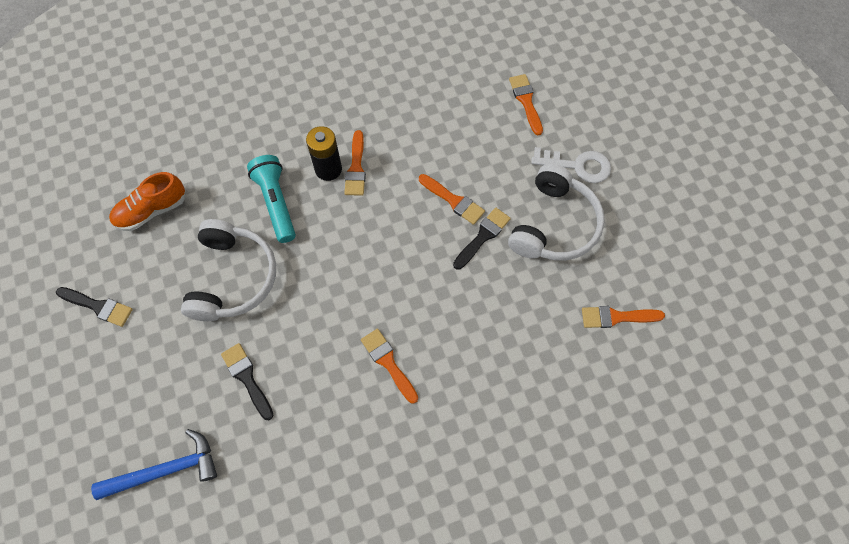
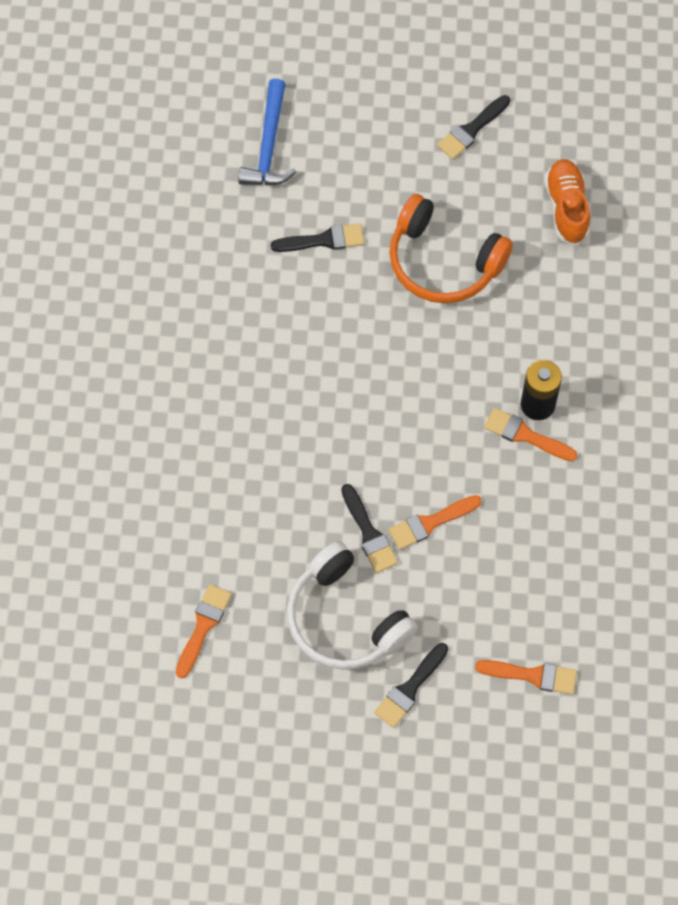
camera: 115 degrees right, 0 degrees up
(233, 278) = (443, 262): white headphones -> orange headphones
(276, 203) = (517, 334): turquoise flashlight -> none
(388, 362) = (272, 374): orange brush -> none
(578, 166) = (410, 689): white key -> black brush

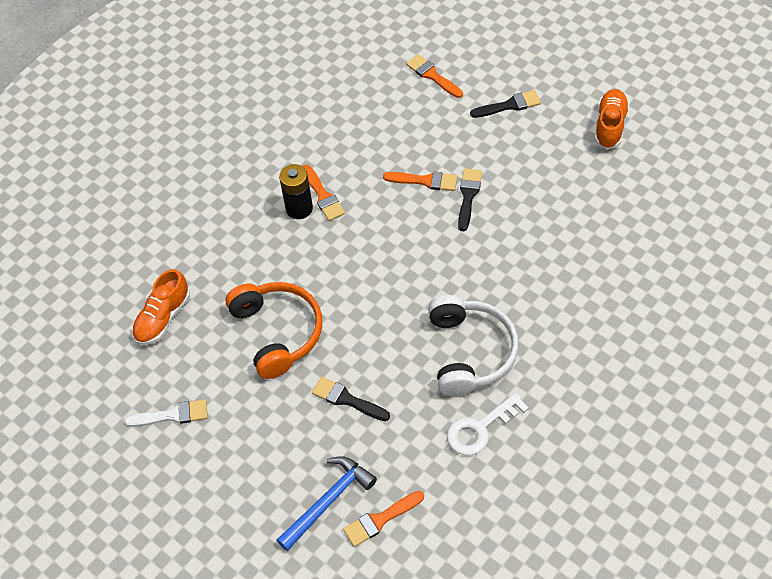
camera: 140 degrees left, 10 degrees down
(179, 289) = (480, 428): none -> white key
(203, 626) = (614, 202): orange brush -> orange brush (380, 520)
(272, 733) = (610, 126): none -> orange shoe
(345, 619) = (520, 159): white headphones -> white headphones (470, 352)
(471, 130) = (172, 415): black brush -> white brush

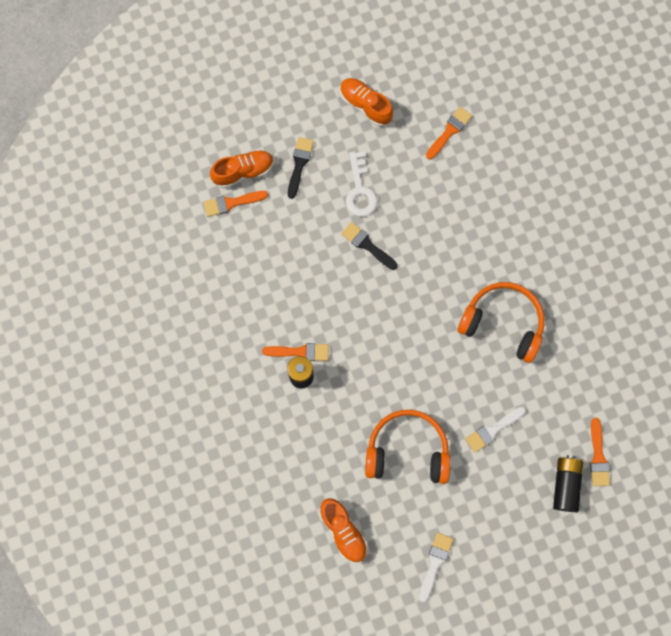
camera: 65 degrees left, 20 degrees up
(328, 501) = (565, 484): blue hammer -> black battery
(346, 399) = (492, 430): black brush -> white brush
(425, 181) = (333, 268): orange brush -> orange brush (449, 131)
(469, 69) = (243, 172): none -> orange shoe
(470, 352) = (503, 323): white headphones -> orange headphones
(480, 428) = (566, 352): white key -> white key (360, 190)

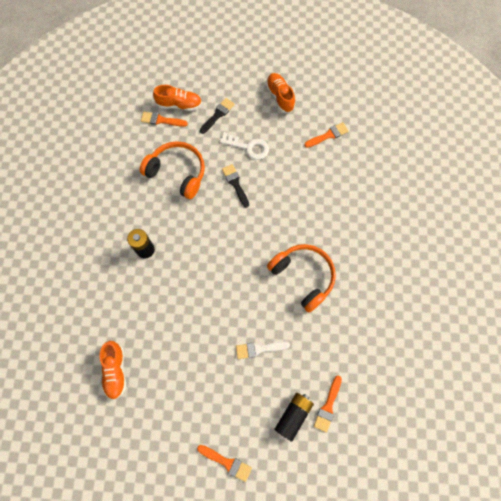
camera: 25 degrees right, 5 degrees down
(300, 352) = (153, 233): orange brush -> orange brush (227, 462)
(360, 190) = (249, 147): white key -> white key turned 90 degrees counterclockwise
(407, 450) = (190, 334): orange headphones -> orange headphones (177, 172)
(435, 563) = (168, 427): white brush -> none

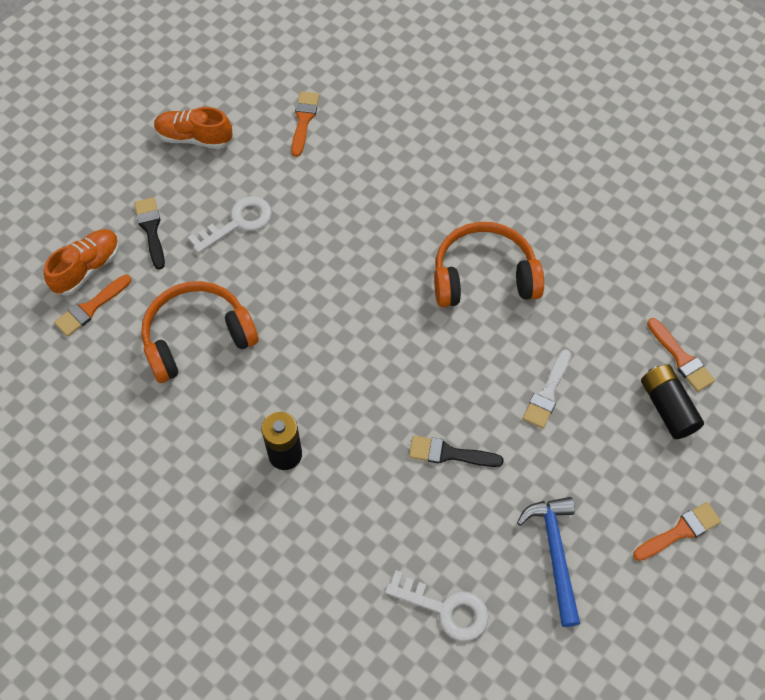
camera: 55 degrees left, 10 degrees down
(115, 371) = (445, 609): orange shoe -> white key
(175, 405) = (555, 554): none -> blue hammer
(235, 183) = (279, 273): black brush -> black brush (449, 453)

